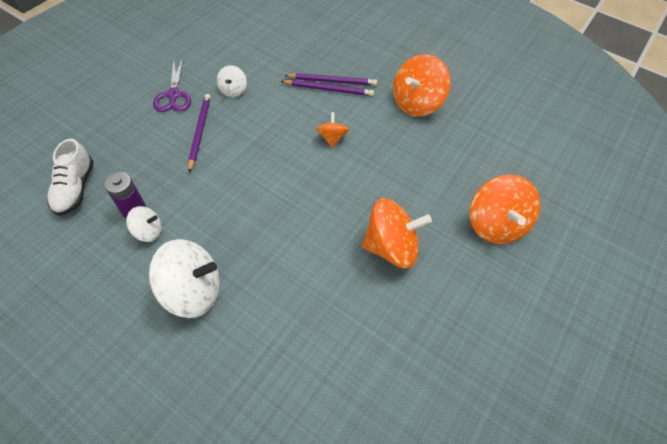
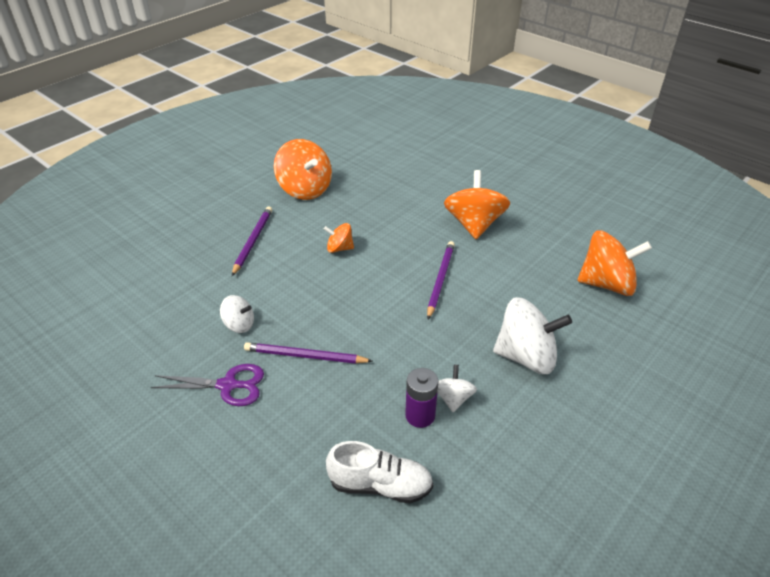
camera: 80 degrees left, 15 degrees down
(193, 290) = (526, 356): white spinning top -> white spinning top turned 90 degrees clockwise
(328, 89) = (265, 245): purple pencil -> purple pencil (440, 280)
(495, 224) = (452, 169): orange spinning top -> orange spinning top (606, 284)

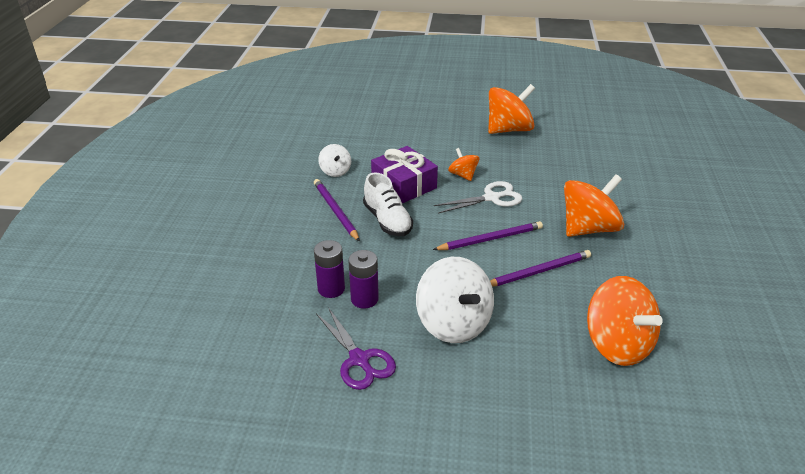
camera: 55 degrees right, 5 degrees down
(228, 385) = (279, 193): purple scissors -> purple scissors (359, 360)
(253, 241) = (421, 137): purple pencil -> purple pencil (538, 271)
(305, 189) = (509, 129): orange spinning top -> orange spinning top turned 135 degrees counterclockwise
(314, 290) = (404, 185): none -> purple gift
(380, 485) = (252, 296): white shoe -> white shoe (387, 221)
(388, 250) = (491, 198): none -> white scissors
(453, 398) = (364, 299): white spinning top -> purple battery

